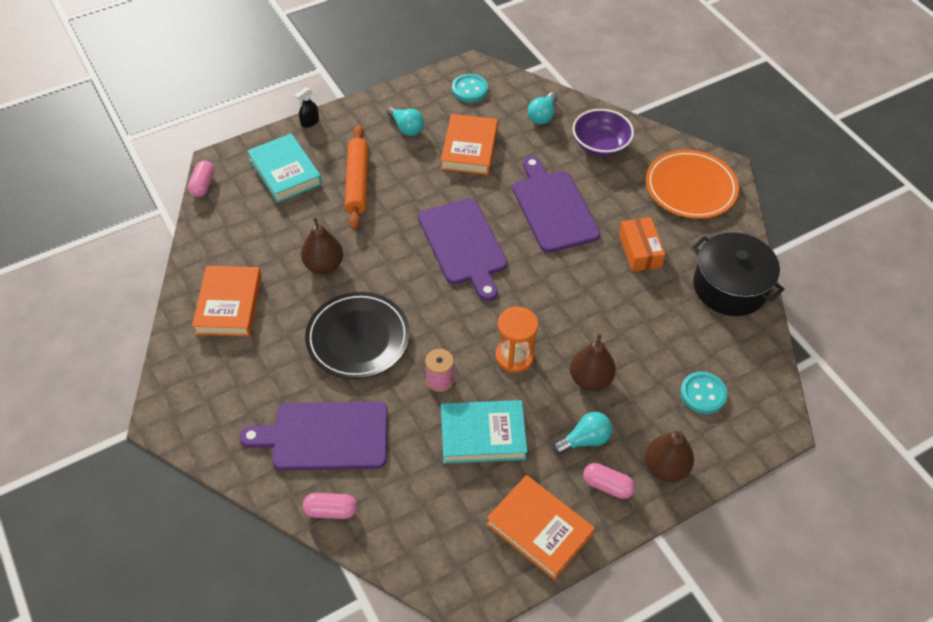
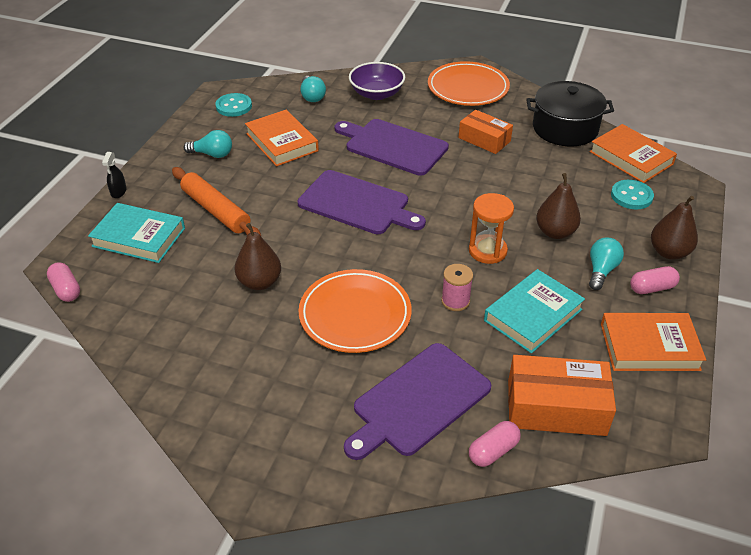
camera: 40 degrees left, 10 degrees down
(229, 304) = (207, 363): orange book -> orange book (631, 158)
(358, 338) = (355, 314): black plate -> orange plate
(410, 516) = (556, 407): none -> orange box

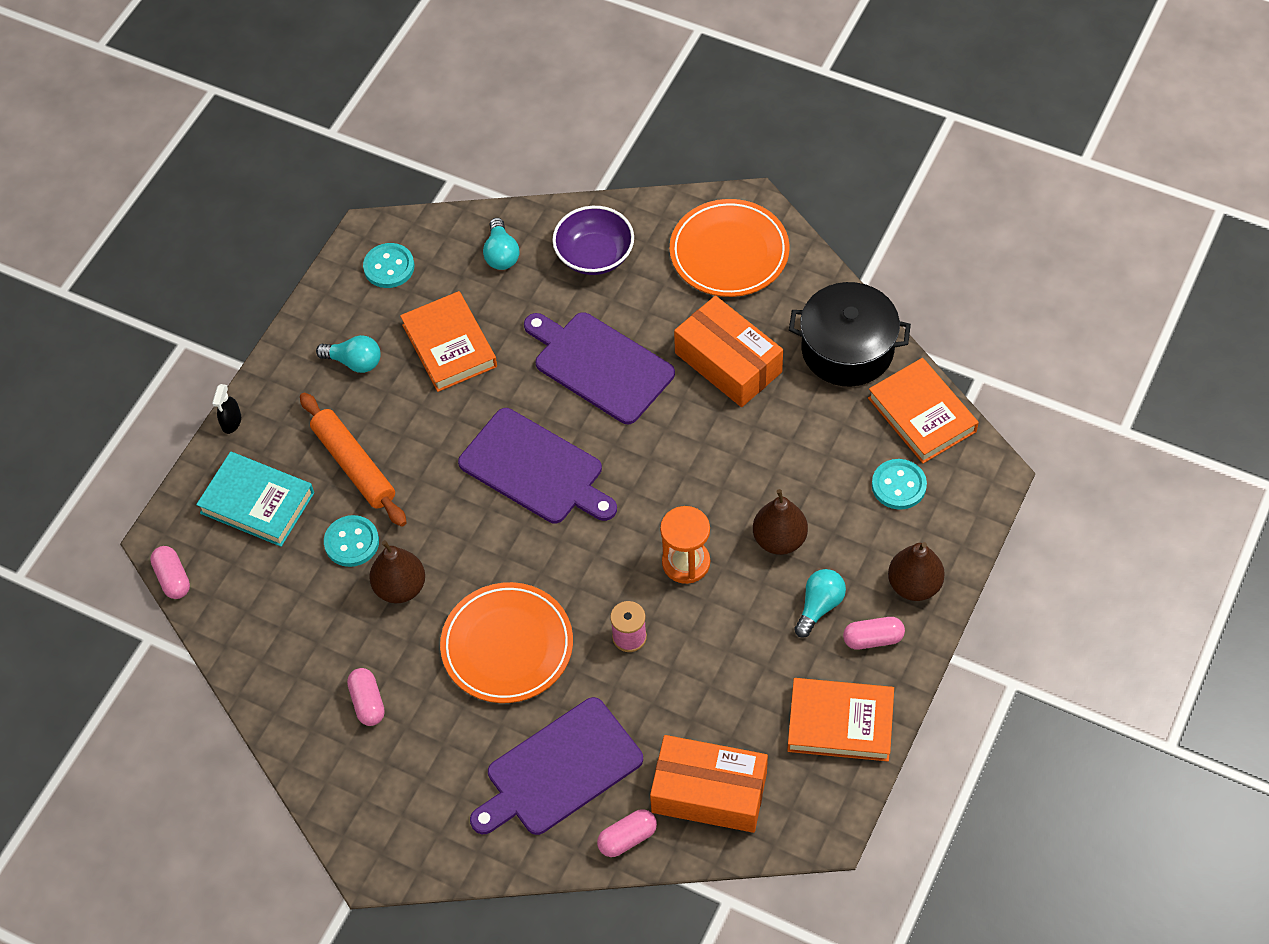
camera: 10 degrees right, 15 degrees up
(217, 256) = (351, 542): none -> turquoise button
(238, 364) = (367, 702): none -> pink capsule
(484, 139) = (728, 362): orange box -> orange box, size x1.51
(533, 315) = (717, 666): turquoise book -> none

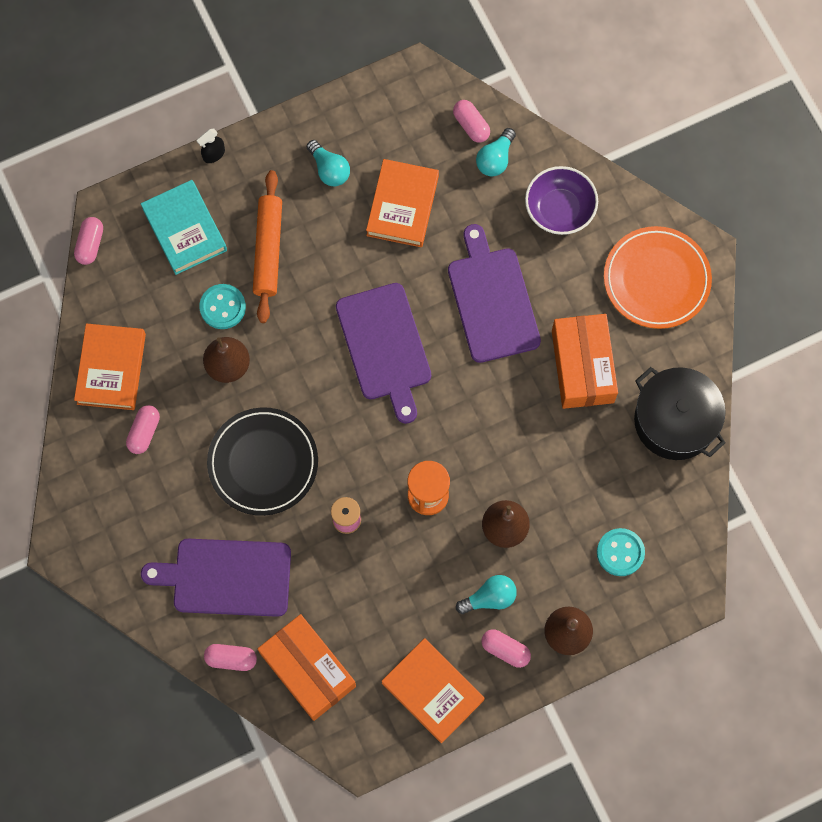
camera: 35 degrees right, 15 degrees up
(389, 267) = (410, 111): turquoise button -> none
(455, 242) = (471, 125): none -> pink capsule
(507, 646) = (263, 463): orange plate -> black plate
(922, 414) = (683, 512): orange book -> orange book (111, 369)

